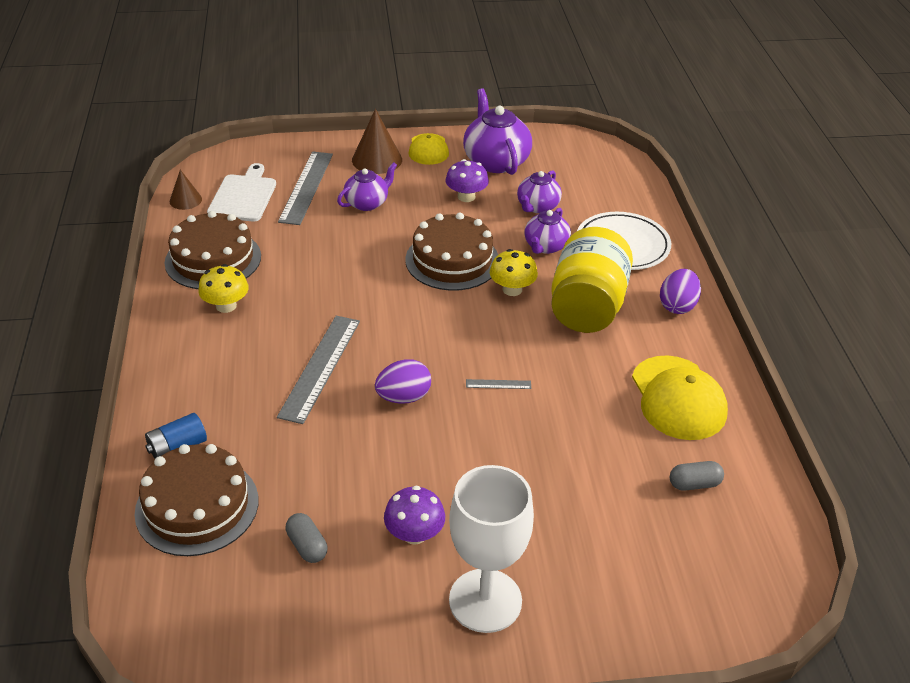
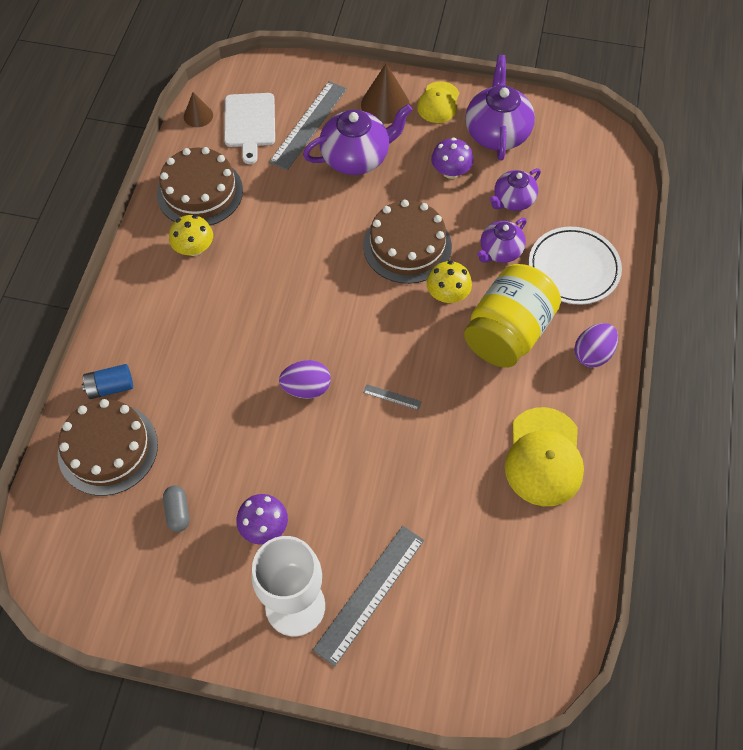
camera: 20 degrees right, 20 degrees up
(243, 196) = (249, 123): white cutting board -> white cutting board turned 150 degrees clockwise
(320, 367) = (249, 337): grey ruler -> grey ruler (370, 594)
(367, 203) = (356, 158): purple teapot -> purple teapot, size x1.63
(694, 484) = (515, 550): grey capsule -> none

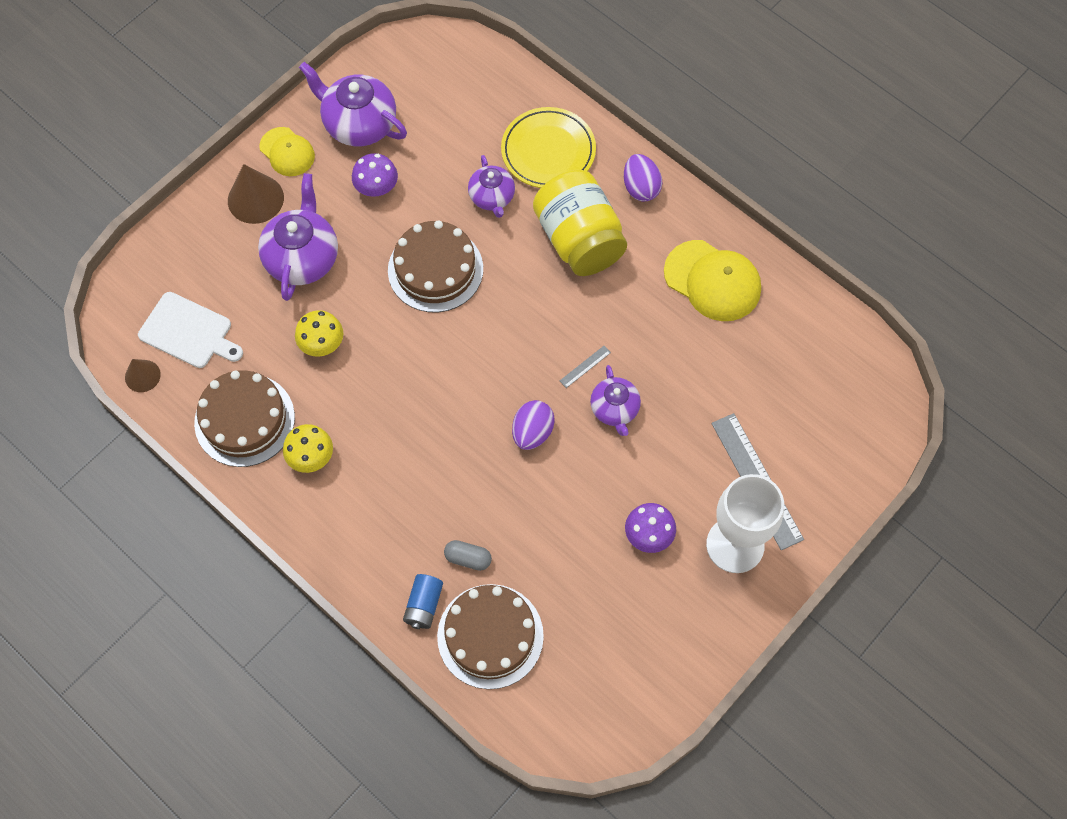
camera: 60 degrees left, 5 degrees up
(178, 512) = (592, 602): grey capsule -> grey capsule (468, 558)
(308, 125) = (230, 279): grey ruler -> none
(447, 294) = (509, 265): yellow mushroom -> yellow mushroom (322, 343)
(513, 200) = (444, 155): purple teapot -> purple teapot (614, 409)
(573, 268) = (548, 151): white plate -> yellow plate

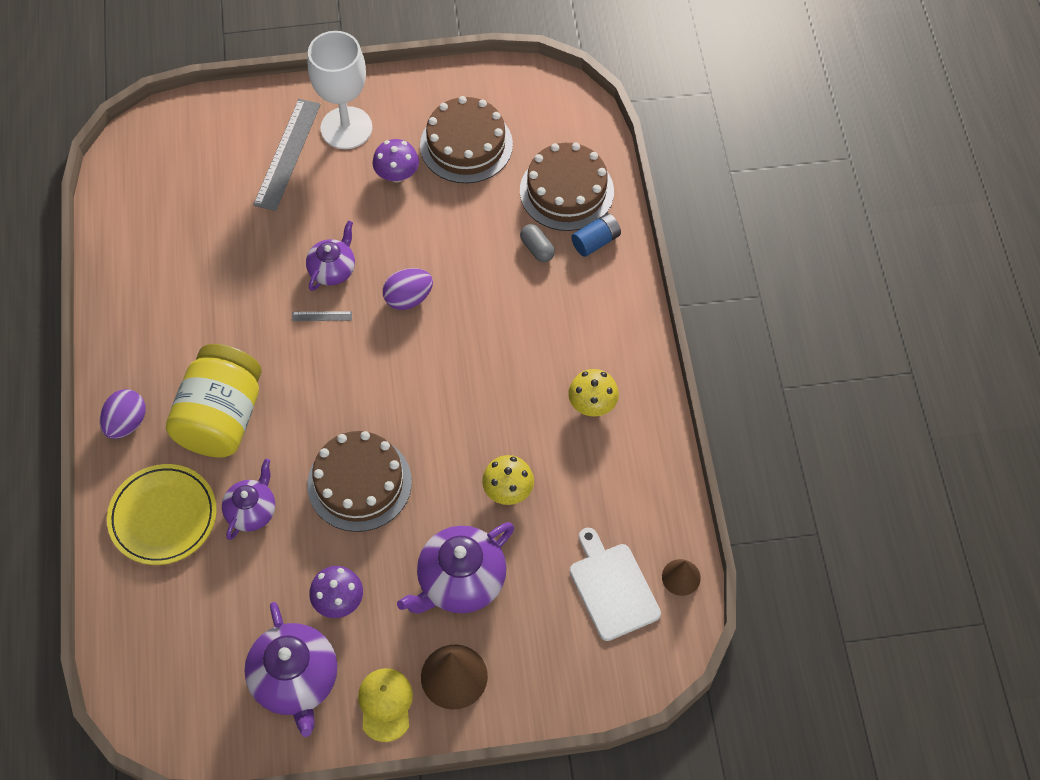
camera: 140 degrees left, 5 degrees down
(244, 420) = (622, 473): brown cake -> brown cake (466, 145)
(712, 281) = (159, 306): yellow cap -> none

